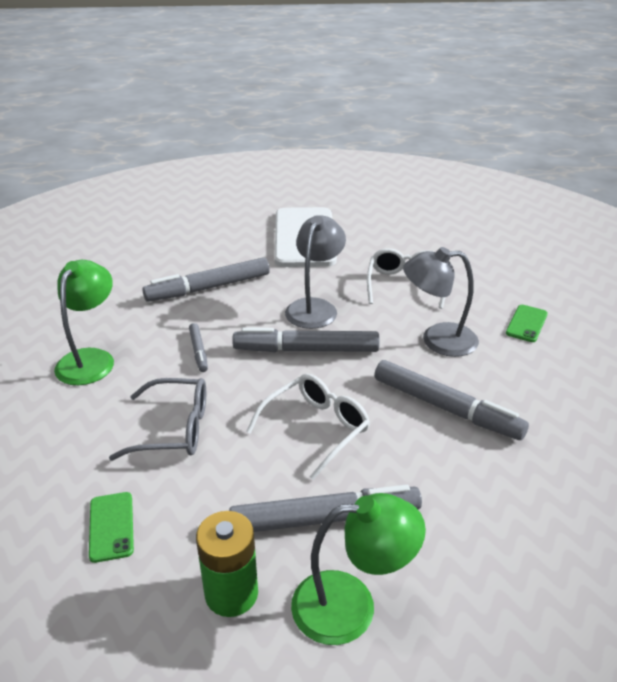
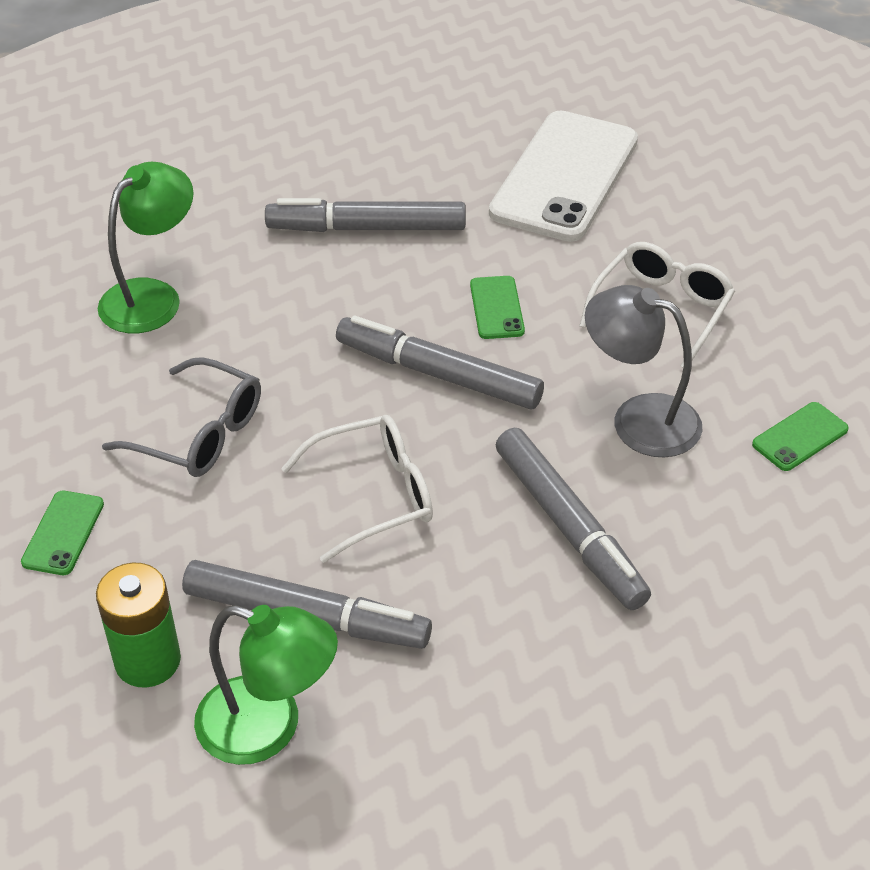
camera: 25 degrees right, 10 degrees up
(198, 351) = (293, 329): grey marker -> none
(315, 307) = (496, 308): grey lamp -> green phone

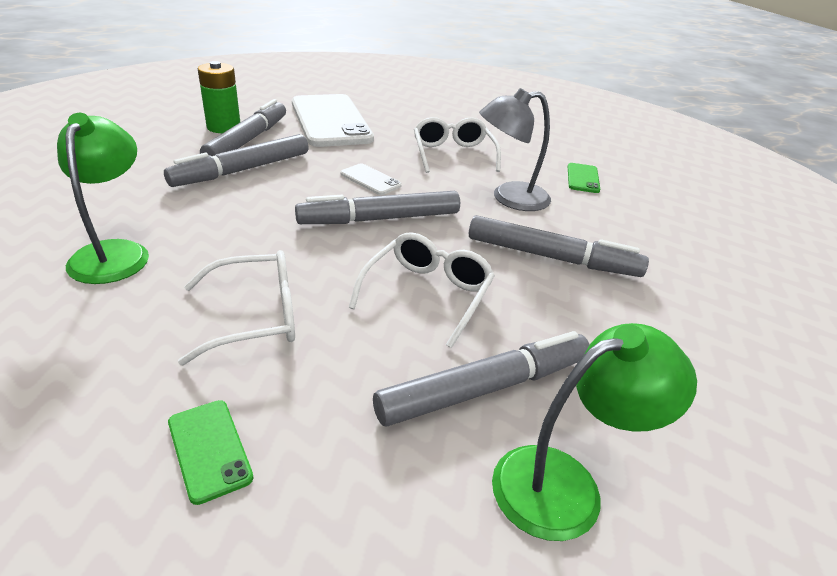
camera: 45 degrees left, 10 degrees down
(148, 660) = (412, 503): green battery -> green battery (224, 127)
(200, 434) = (256, 317): grey glasses -> white glasses
(422, 177) = (248, 140): none -> grey marker
(496, 308) = (370, 180): green phone -> white phone

